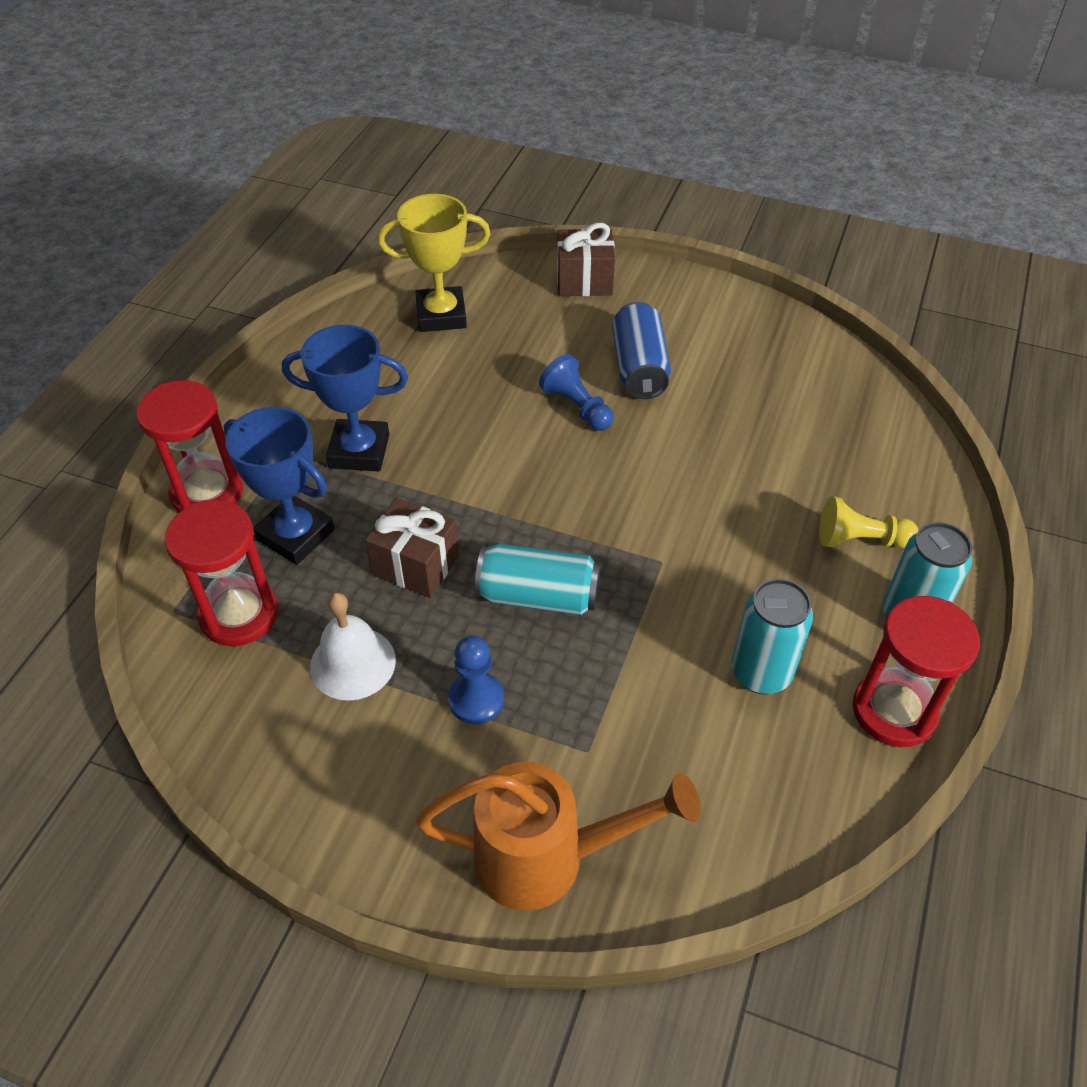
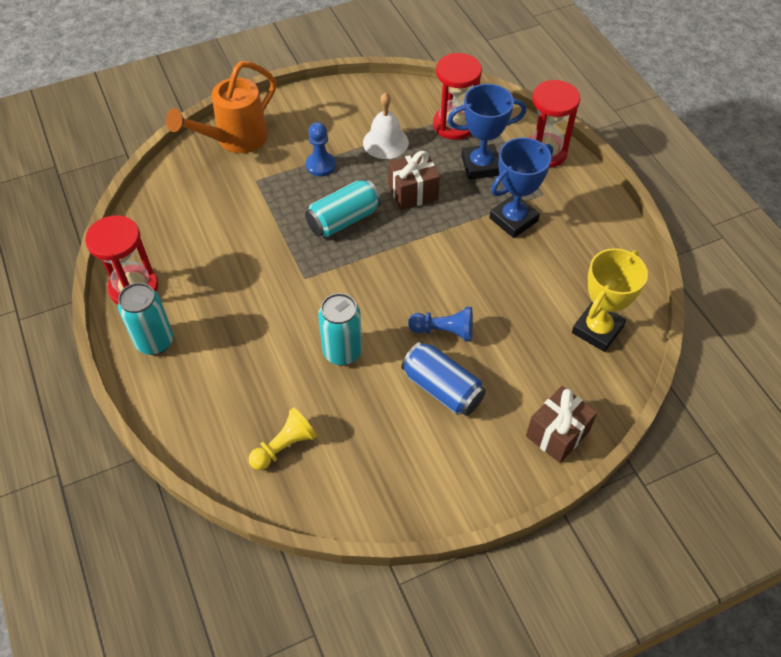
camera: 135 degrees right, 5 degrees up
(761, 673) = (209, 260): turquoise can -> turquoise can (342, 352)
(860, 540) = (212, 368): yellow pawn -> yellow pawn (284, 446)

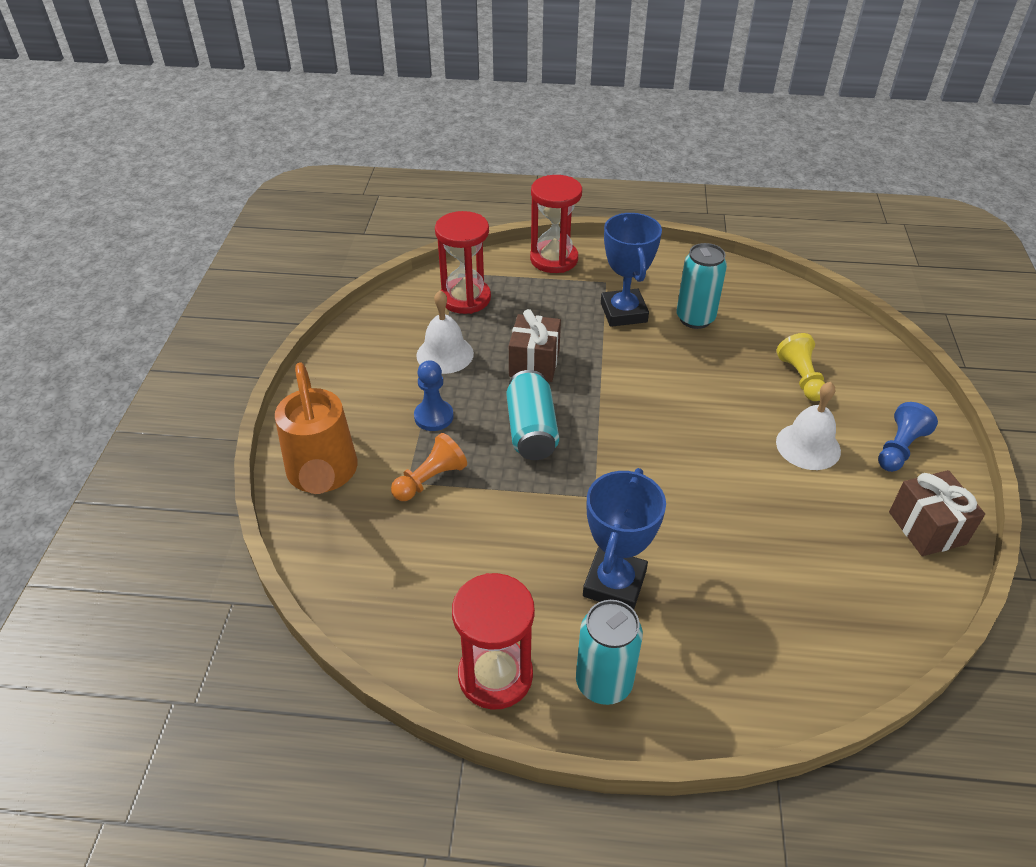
camera: 60 degrees left, 10 degrees down
(264, 190) = (430, 479): none -> orange pawn
(284, 446) = (829, 605): yellow pawn -> yellow pawn (801, 378)
(342, 352) = (720, 504): turquoise can -> turquoise can (695, 318)
(442, 388) = (808, 446): blue can -> white bell
(444, 331) = (735, 415): blue pawn -> blue pawn (899, 448)
(481, 166) = (536, 304): blue trophy -> blue trophy (614, 584)
(557, 433) = (895, 391): brown gift -> brown gift (927, 528)
(597, 330) = (789, 319): yellow trophy -> none

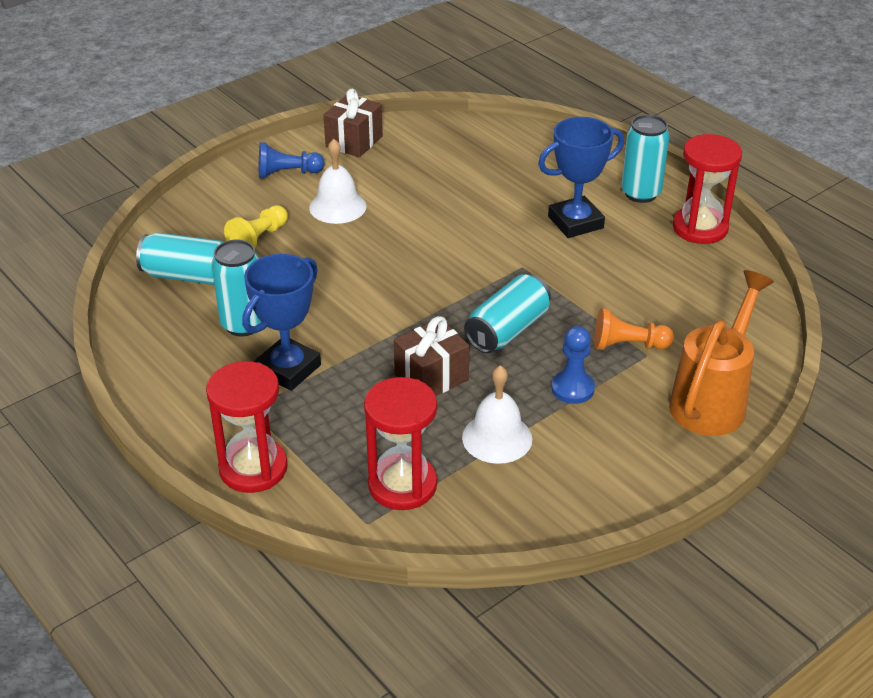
camera: 135 degrees left, 5 degrees down
(785, 323) = (188, 276): none -> turquoise can

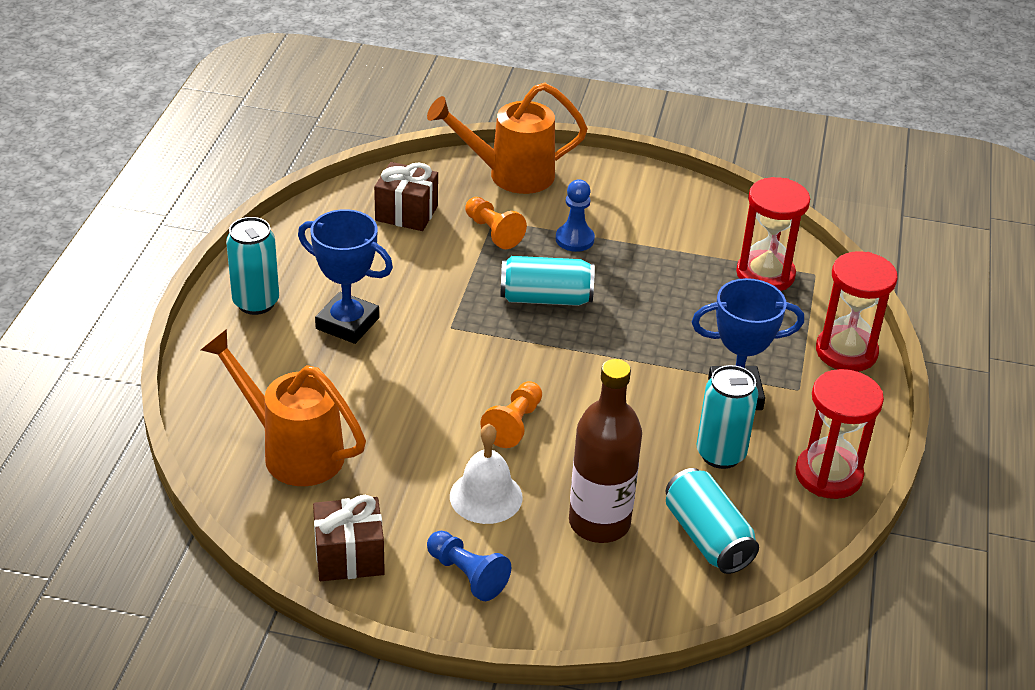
camera: 130 degrees left, 0 degrees up
(259, 239) = (599, 523): yellow pawn -> brown bottle
(386, 247) = (514, 424): none -> orange pawn
(431, 377) = (648, 312): brown gift -> brown gift (406, 213)
(466, 154) = (292, 451): none -> orange watering can
(497, 438) = (668, 253): white bell -> none
(700, 228) = (283, 249): red hourglass -> red hourglass (828, 475)

